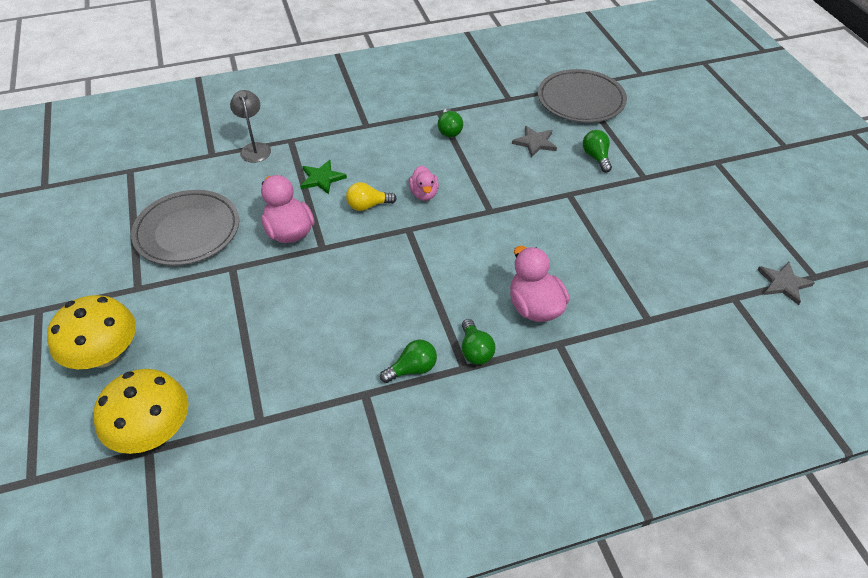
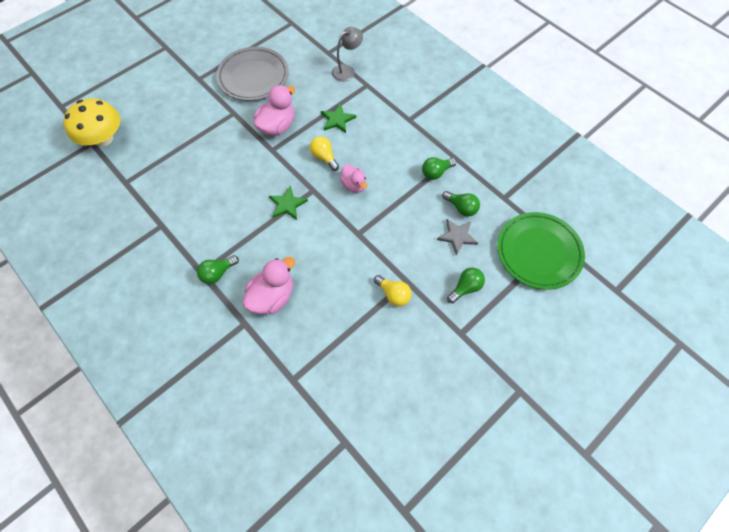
camera: 65 degrees right, 15 degrees up
(104, 355) = (146, 91): yellow mushroom -> none
(412, 369) = (189, 243): green light bulb -> green light bulb (461, 208)
(414, 257) = (287, 204): none -> green star
(424, 194) = (354, 185): pink duck -> pink duck turned 90 degrees counterclockwise
(579, 208) = (393, 294): none -> yellow light bulb
(581, 100) = (538, 252): grey plate -> green plate
(783, 284) = (381, 483): grey star -> none

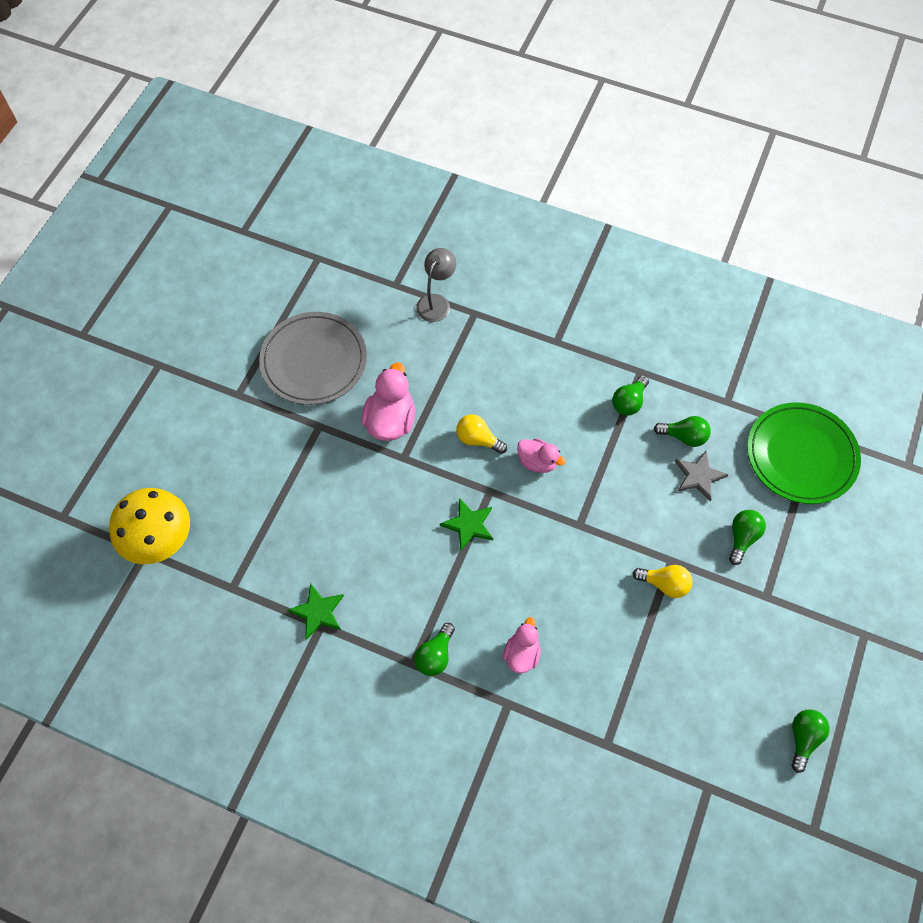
camera: 25 degrees left, 0 degrees up
(272, 297) = (522, 654): pink duck -> pink duck, size x0.63
(337, 120) = (464, 379): green star -> green star (318, 612)
(433, 442) = (803, 738): none -> green light bulb

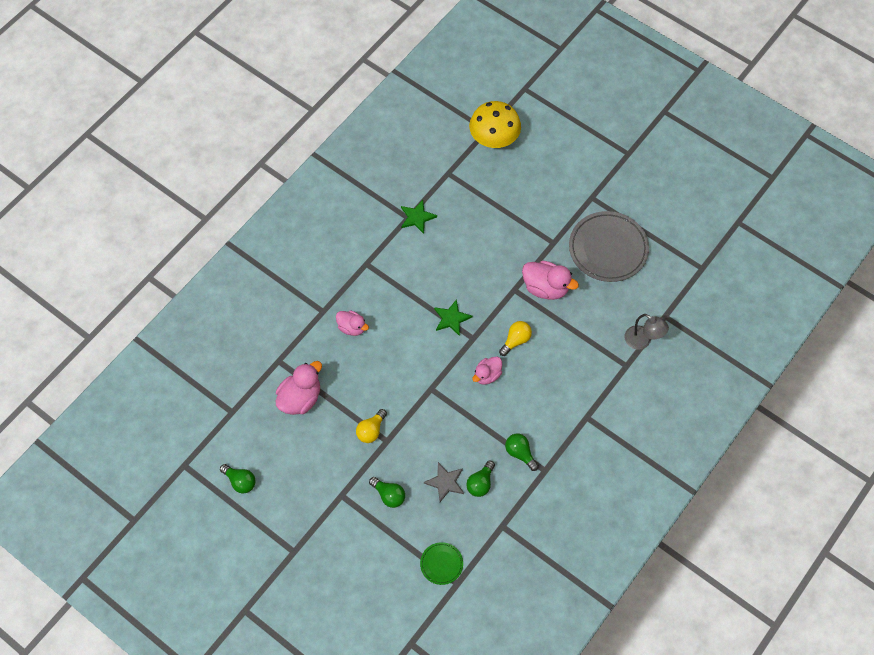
camera: 105 degrees right, 0 degrees up
(435, 655) = (367, 277): green light bulb -> none
(652, 693) = (300, 398): none -> pink duck
(801, 455) = (441, 564): green plate -> green plate, size x0.48

